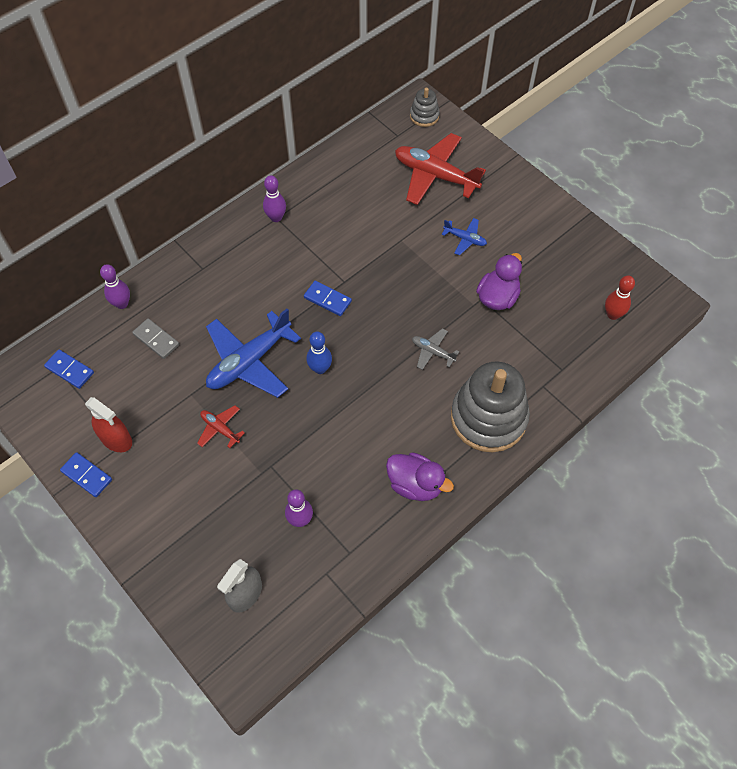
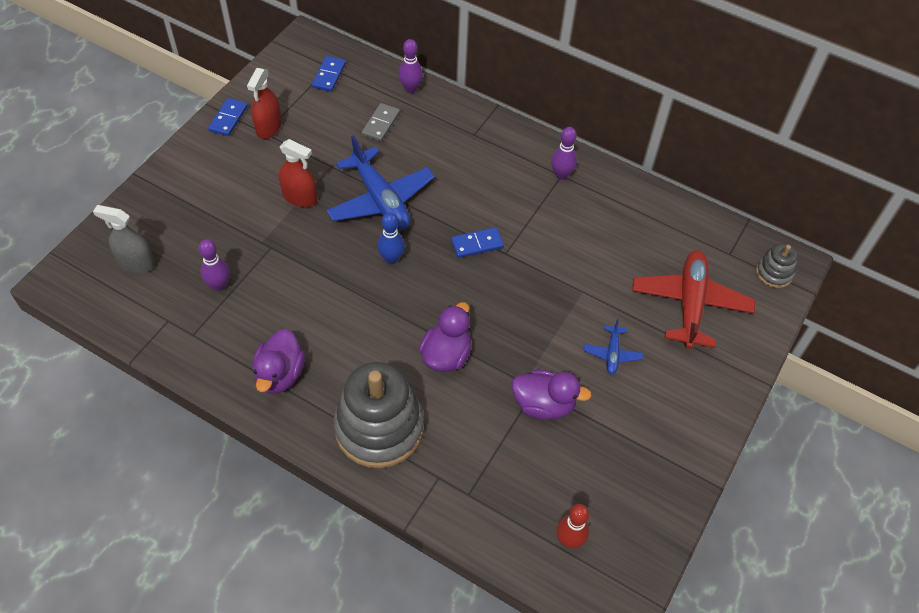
camera: 70 degrees right, 5 degrees down
(220, 429) = (300, 197): red plane -> red spray bottle
(249, 361) = (380, 199): blue plane -> blue plane turned 150 degrees counterclockwise
(327, 299) = (477, 244): blue domino -> blue domino turned 60 degrees clockwise
(433, 352) = (446, 355): grey plane -> purple duck

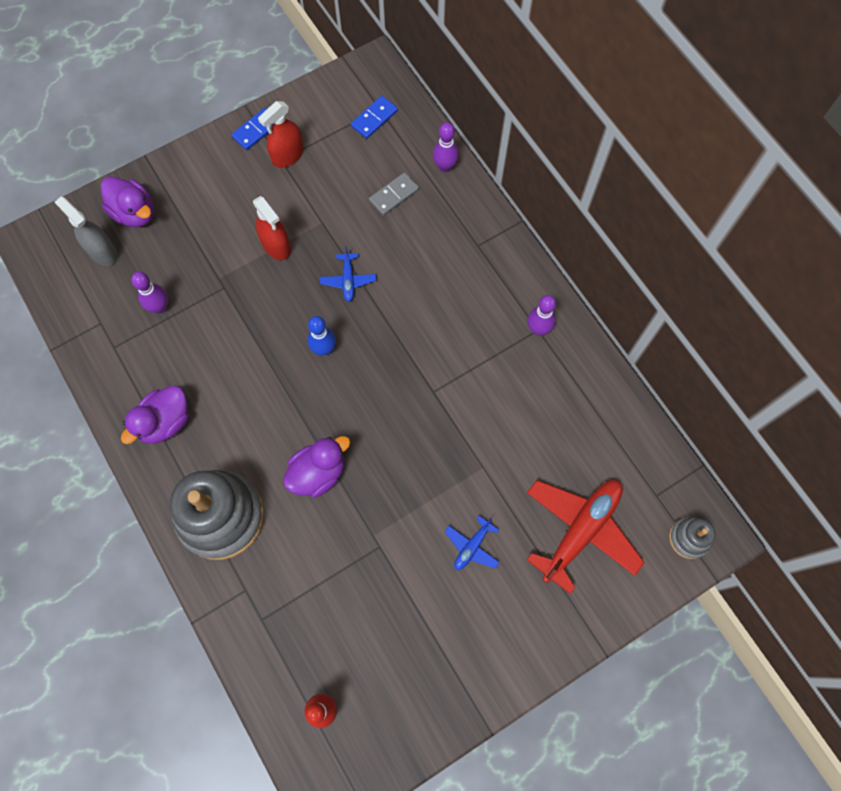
camera: 30 degrees right, 15 degrees up
(380, 199) = (348, 280): blue plane -> blue plane, size x0.47
(477, 244) = (411, 369): blue domino -> none
(543, 404) = (377, 566): purple duck -> purple duck (135, 213)

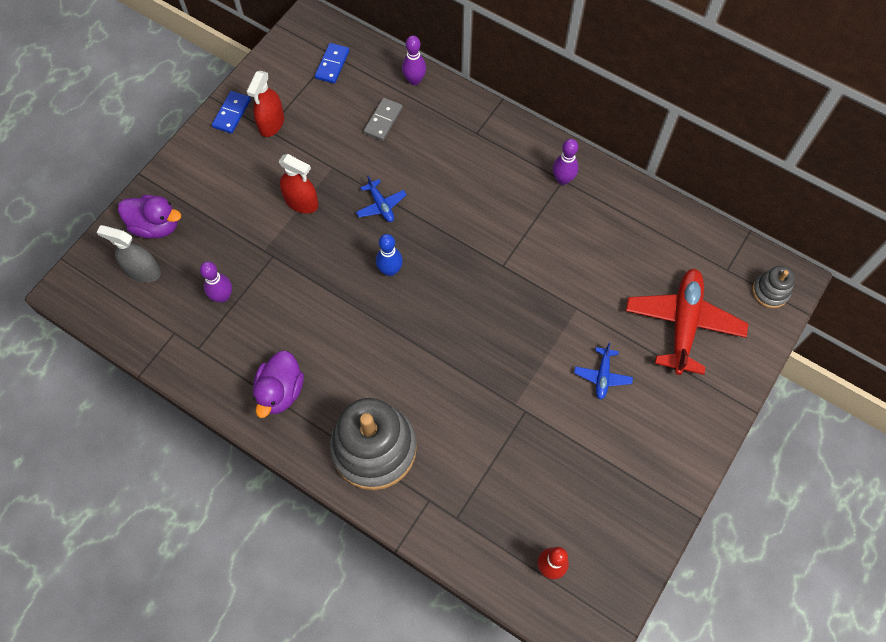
camera: 25 degrees left, 5 degrees down
(318, 473) = (440, 374): purple duck -> none

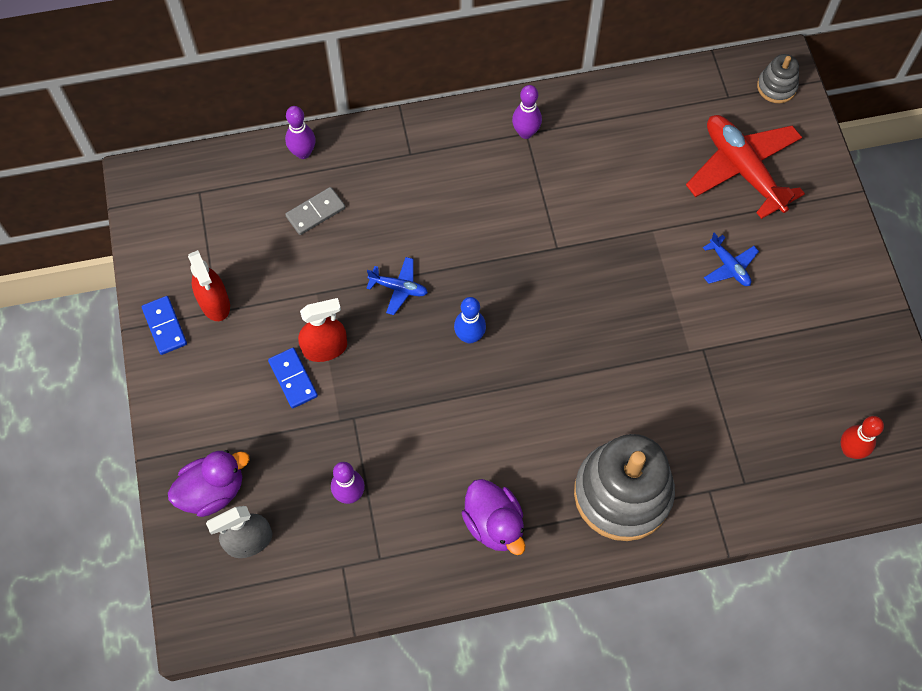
camera: 45 degrees left, 0 degrees up
(332, 64) = (210, 201): blue domino -> blue domino (293, 379)
(383, 120) = (315, 212): grey domino -> grey domino turned 75 degrees clockwise

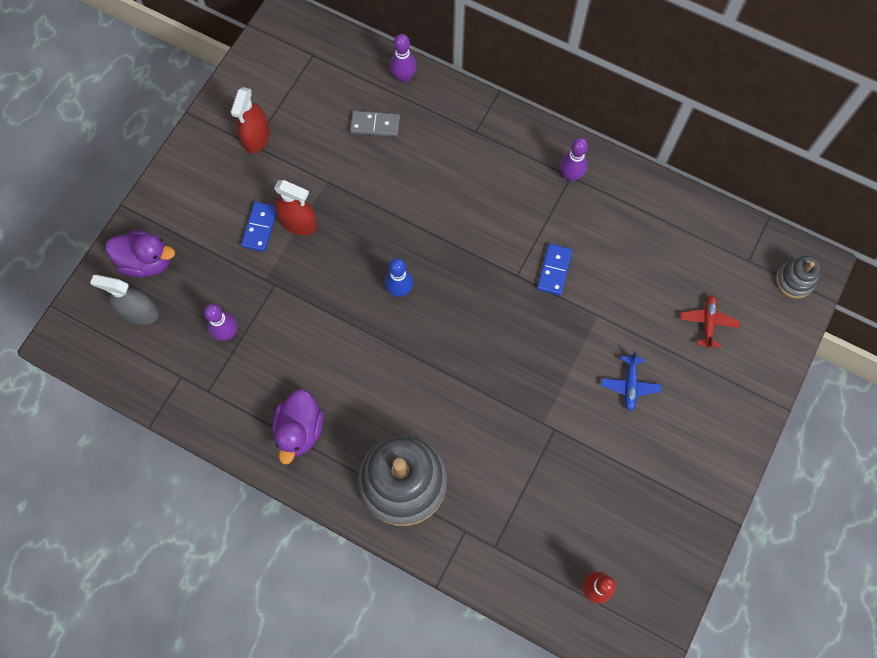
camera: 40 degrees right, 5 degrees up
(164, 326) = (212, 129): blue domino -> blue domino (554, 270)
(398, 288) = (382, 219): blue plane -> none
(743, 170) = (708, 323): red plane -> red plane, size x0.47

